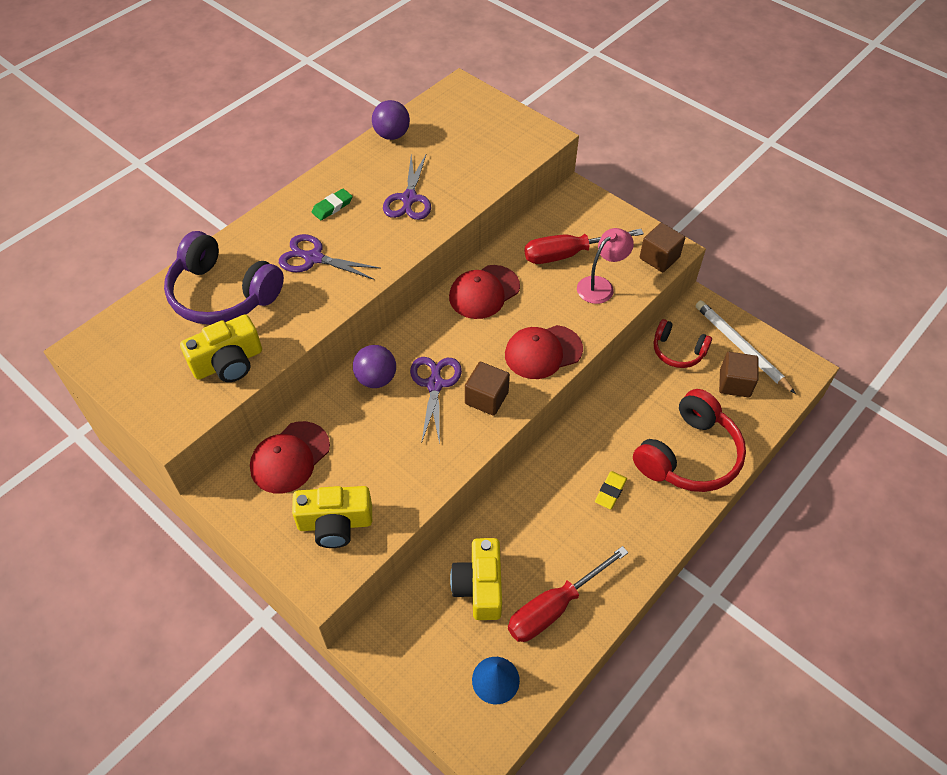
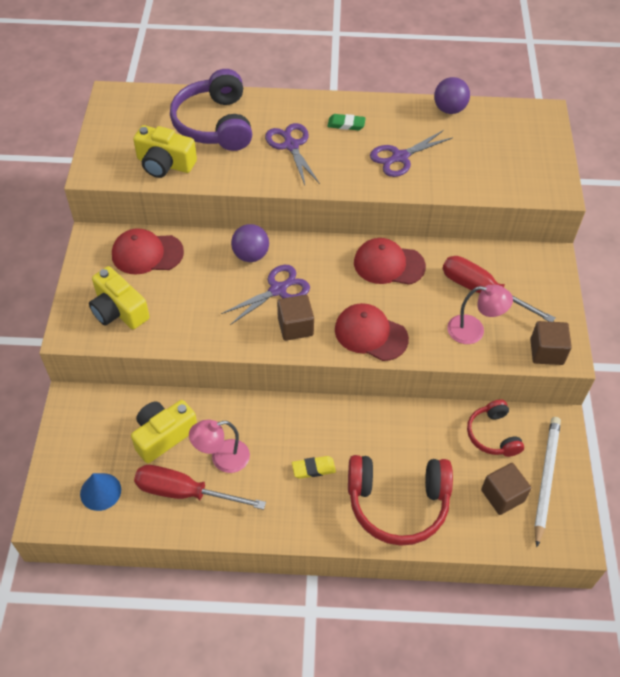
camera: 50 degrees right, 0 degrees up
(544, 554) = (222, 458): none -> pink lamp

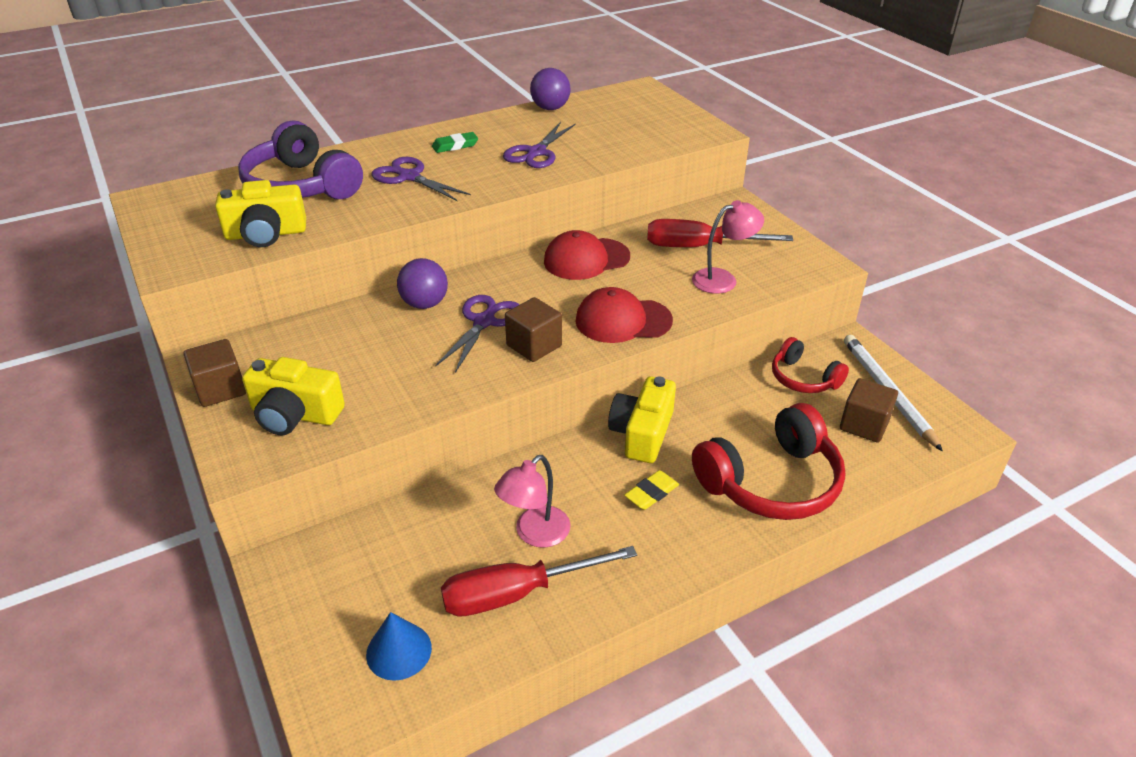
camera: 30 degrees left, 15 degrees down
(147, 253) = (290, 347): red cap -> none
(163, 435) = (439, 545): yellow camera -> yellow camera (642, 433)
(546, 352) = (805, 269): brown cube -> brown cube (220, 389)

